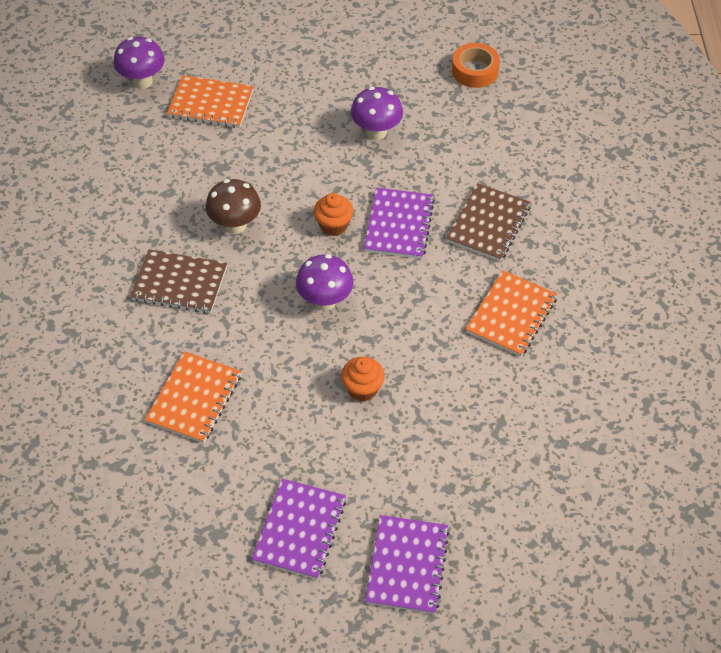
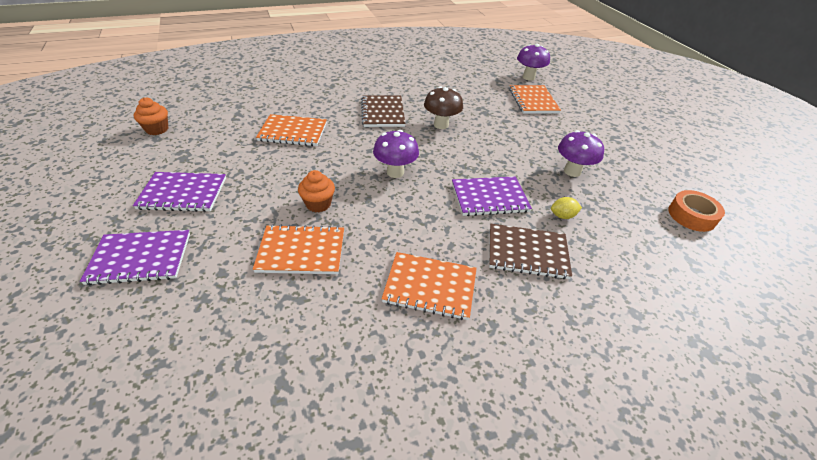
camera: 70 degrees right, 10 degrees down
(333, 225) = (467, 165): orange cupcake -> orange cupcake (157, 129)
(436, 414) = (301, 251): none -> orange notebook
(445, 174) = (562, 216): none -> yellow lemon

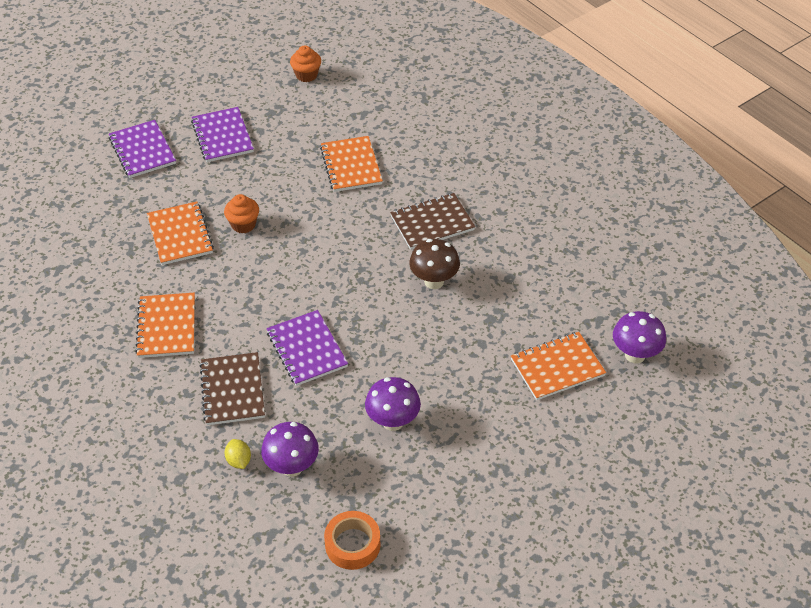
camera: 75 degrees right, 5 degrees up
(395, 172) = (317, 264): purple mushroom -> purple mushroom (292, 467)
(562, 216) = (301, 416): yellow lemon -> yellow lemon (239, 461)

